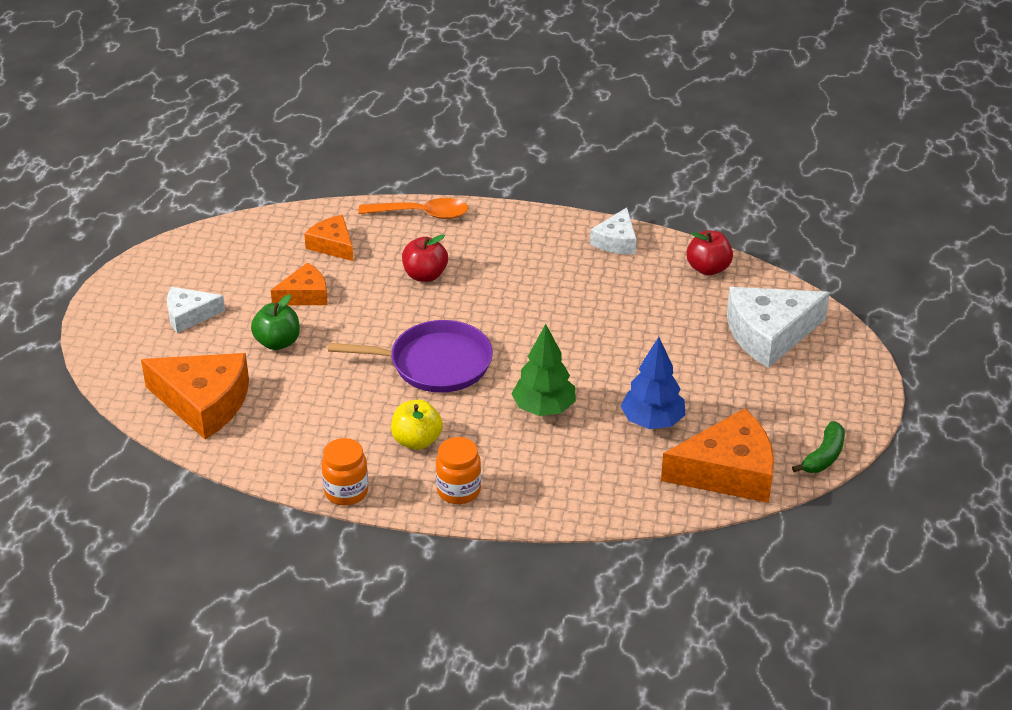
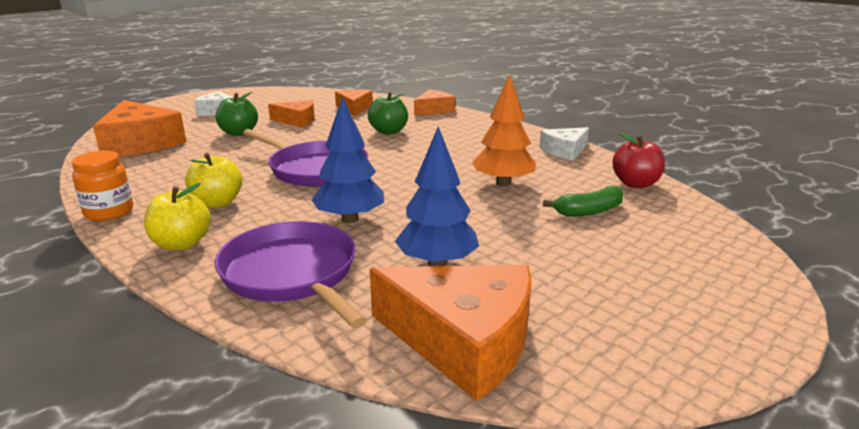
camera: 35 degrees right, 15 degrees down
(421, 214) = (433, 110): orange spoon -> orange cheese
(425, 275) = (388, 131): red apple -> green apple
(458, 490) = (181, 244): orange jar -> yellow apple
(543, 408) = (350, 219): green tree -> blue tree
(573, 476) = (292, 274): none -> purple pan
(610, 313) = (503, 183): none -> orange tree
(769, 334) = (658, 242): white cheese -> none
(823, 456) = (620, 381): green banana -> green banana (589, 211)

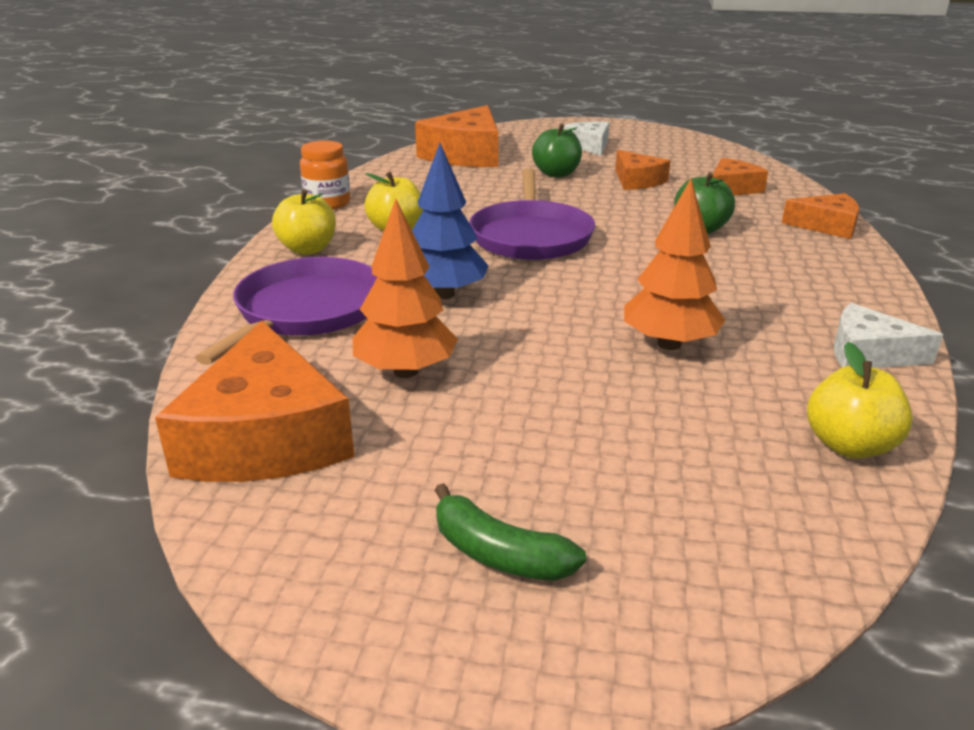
camera: 55 degrees right, 5 degrees up
(437, 263) = (405, 371): blue tree -> orange tree
(589, 211) = (680, 430): green banana -> green banana (498, 554)
(635, 184) = (849, 445): red apple -> yellow apple

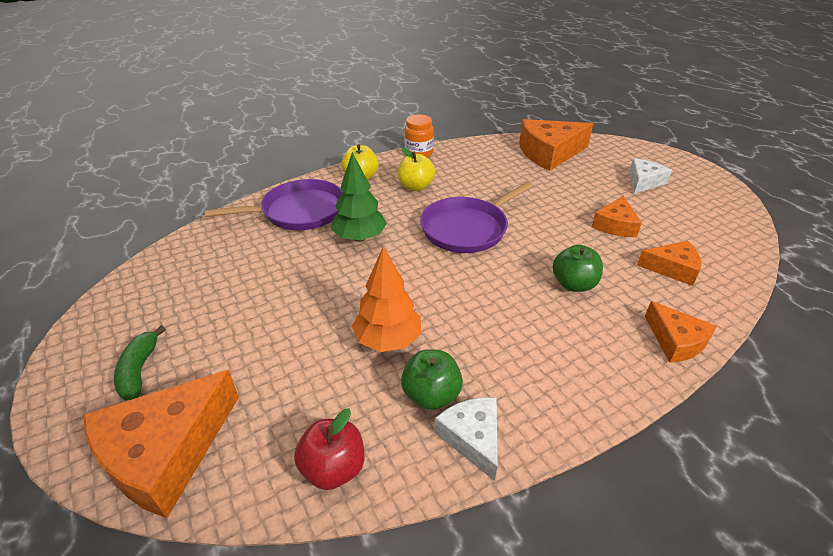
camera: 50 degrees right, 10 degrees up
(266, 437) = (185, 261): orange cheese -> orange cheese (166, 452)
(405, 371) = (270, 267): orange tree -> none
(444, 294) = (360, 237): blue tree -> green tree
(556, 174) = (573, 193): green apple -> green apple (431, 394)
(849, 445) = (333, 468): yellow apple -> red apple

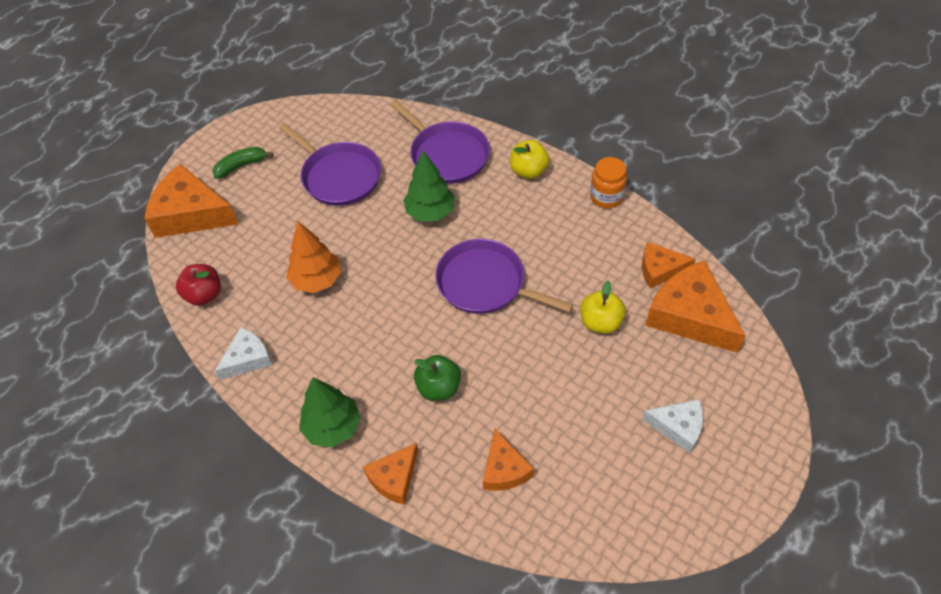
camera: 70 degrees right, 15 degrees up
(252, 286) = (339, 176): none -> purple pan
(415, 186) = (536, 219): yellow apple -> yellow apple (600, 322)
(431, 394) = (275, 324): green apple -> none
(602, 375) = (332, 427): none -> green tree
(615, 225) = (559, 408): orange cheese -> orange cheese (660, 270)

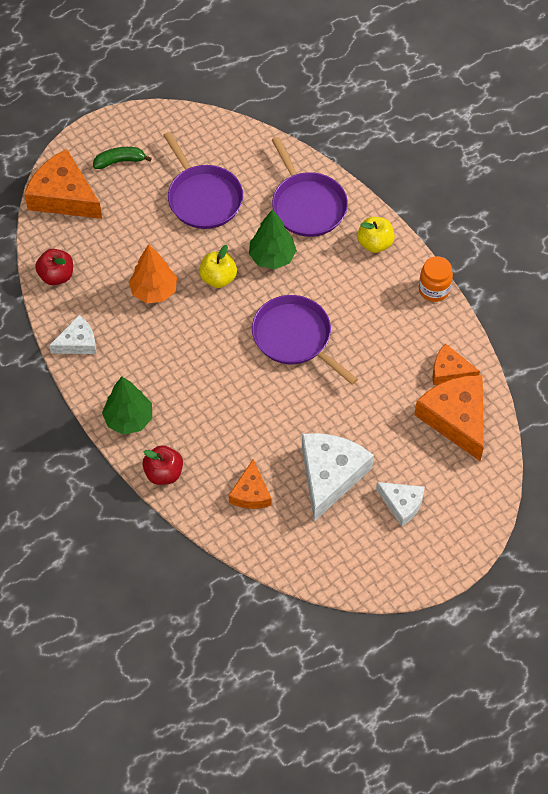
camera: 15 degrees right, 5 degrees up
(394, 478) = (164, 473): orange cheese -> red apple
(439, 387) = (223, 414): green apple -> none
(585, 419) = (330, 475): none -> white cheese
(600, 322) = (378, 401): yellow apple -> yellow apple (218, 278)

